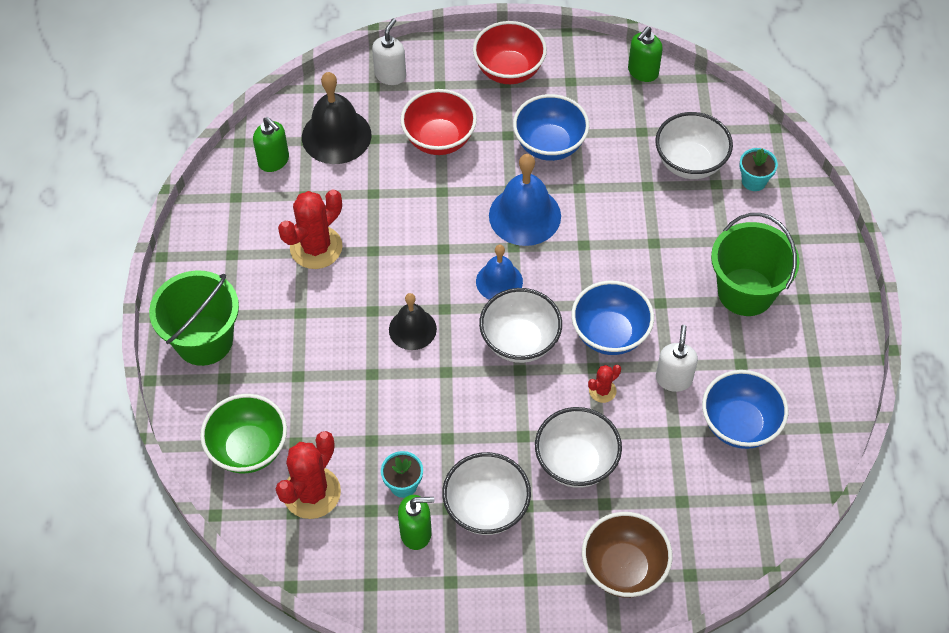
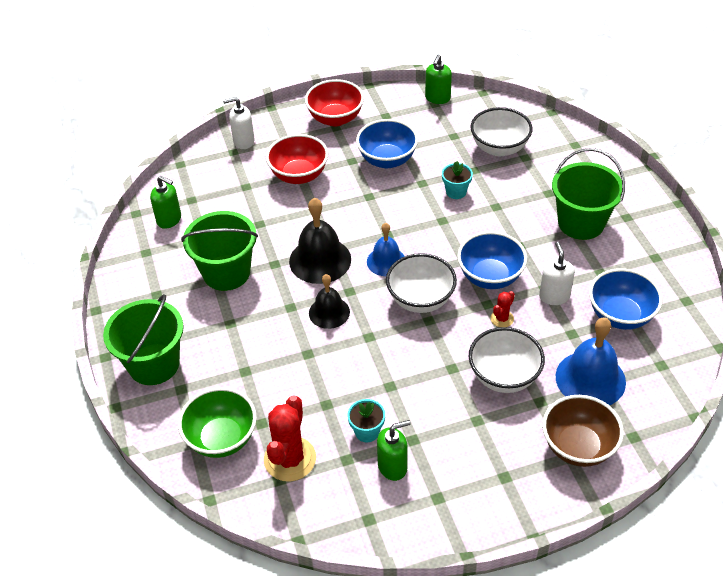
camera: 15 degrees left, 10 degrees down
(316, 247) = (226, 273): red cactus -> green bucket
(336, 136) = (215, 191): black bell -> black bell (320, 260)
(390, 75) = (243, 141): white soap dispenser -> white soap dispenser turned 105 degrees counterclockwise
(486, 508) = (444, 431): white bowl -> none
(525, 215) = (387, 211): blue bell -> blue bell (590, 379)
(754, 181) = (552, 149): turquoise flower pot -> turquoise flower pot (456, 192)

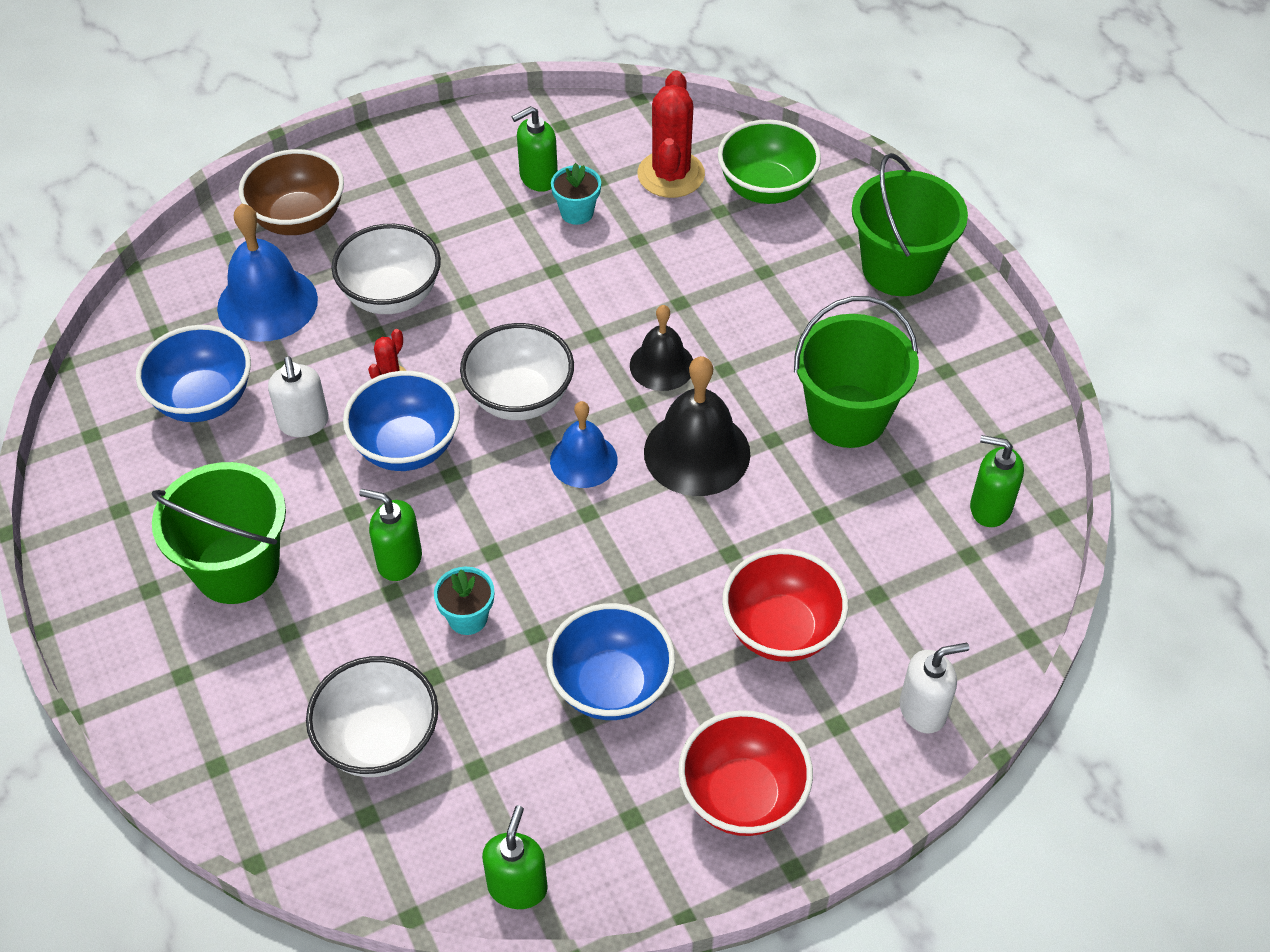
camera: 170 degrees right, 5 degrees up
(492, 219) = (399, 560): none -> green soap dispenser

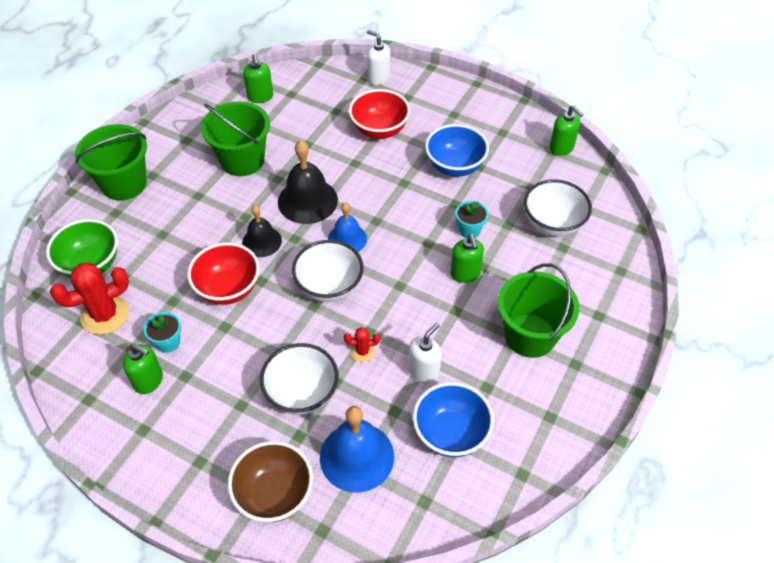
camera: 125 degrees left, 0 degrees up
(407, 447) = (399, 314): blue bowl -> none
(517, 886) = (561, 148): green soap dispenser -> green soap dispenser turned 105 degrees counterclockwise
(742, 796) = (463, 108): red bowl -> red bowl (228, 289)

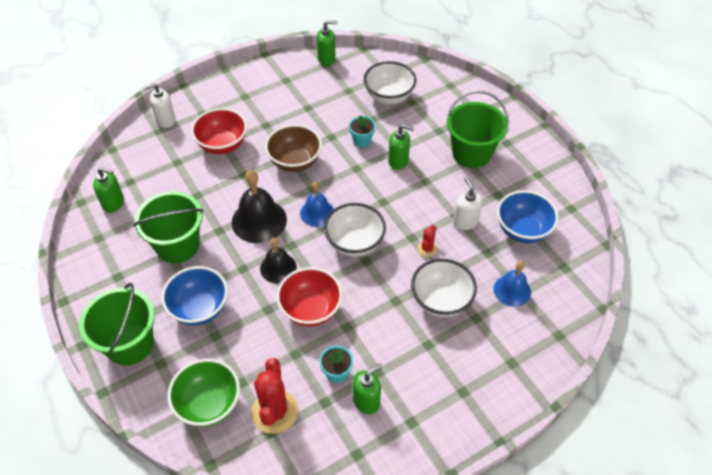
camera: 60 degrees left, 0 degrees up
(274, 494) = (516, 353): brown bowl -> brown bowl (295, 162)
(357, 456) = (512, 290): blue bell -> blue bell, size x0.63
(455, 166) = (296, 120): blue bowl -> blue bowl (199, 308)

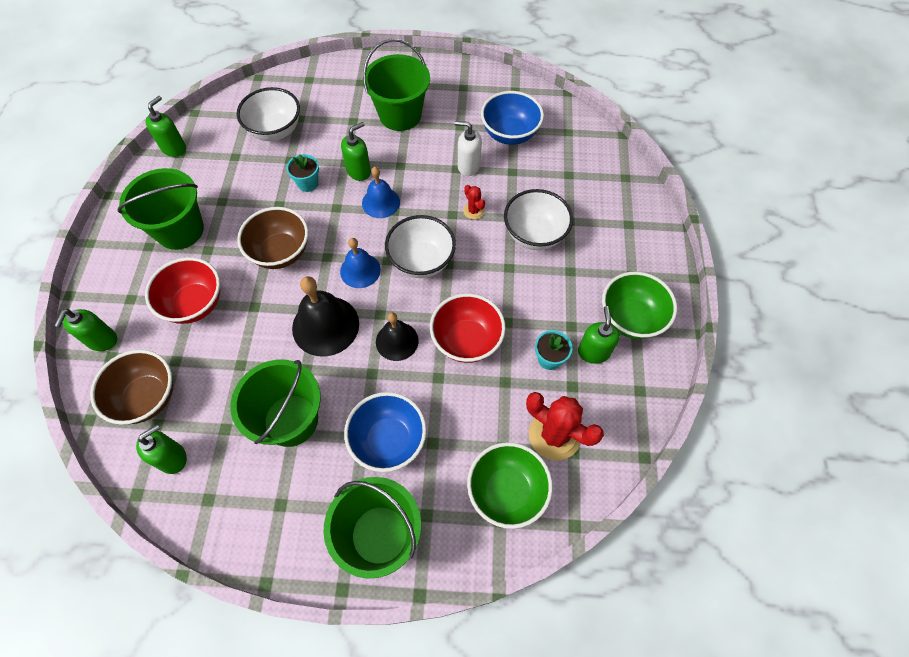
camera: 55 degrees left, 10 degrees up
(143, 165) = (147, 398): none -> brown bowl
(165, 120) = (102, 340): white soap dispenser -> green soap dispenser
(269, 102) = (180, 230): none -> green bucket
(419, 412) = (630, 318): none -> green bowl
(512, 290) = (562, 179): blue bell -> blue bell (381, 202)

